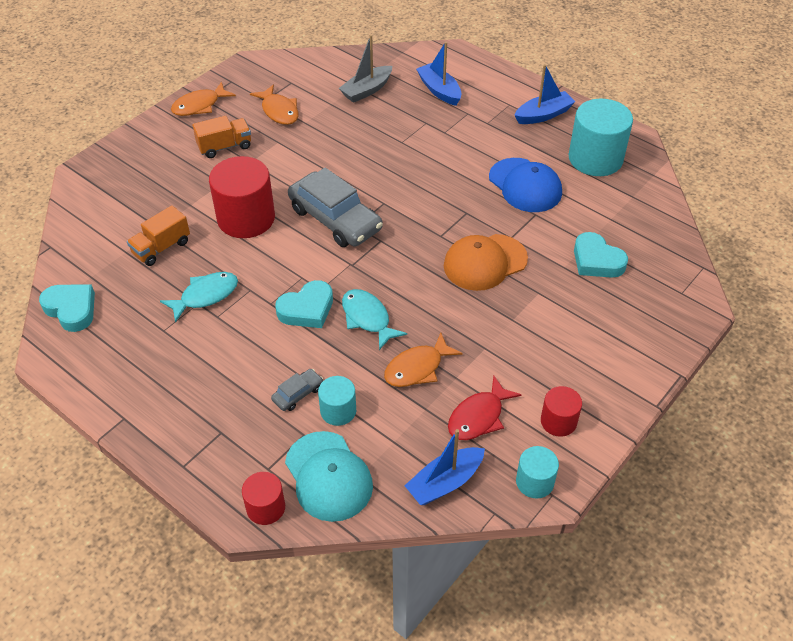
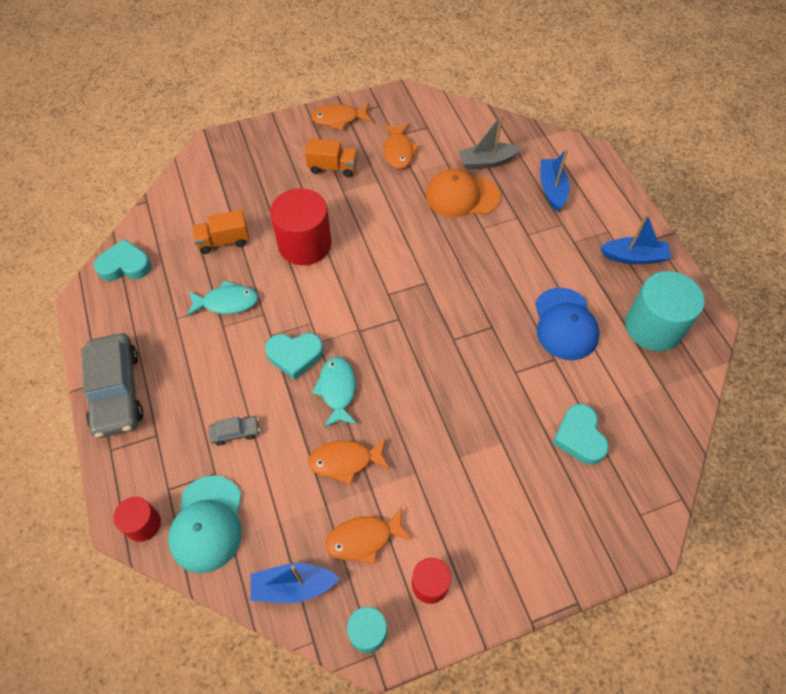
camera: 30 degrees right, 10 degrees up
(71, 309) = (125, 265): turquoise heart -> turquoise heart turned 75 degrees counterclockwise
(335, 219) = (375, 279): grey car -> grey car (116, 391)
(338, 411) = (255, 466): turquoise cylinder -> none
(478, 417) = (364, 539): red fish -> orange fish
(485, 262) = (474, 386): orange cap -> orange cap (462, 196)

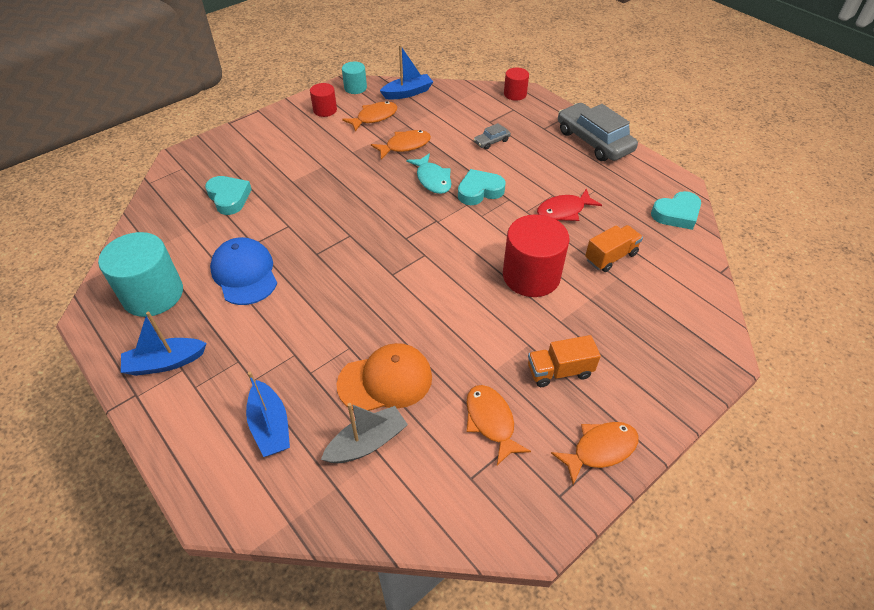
camera: 160 degrees right, 10 degrees down
(207, 524) = (476, 102): turquoise cap -> none
(226, 302) = (564, 211): turquoise fish -> red fish

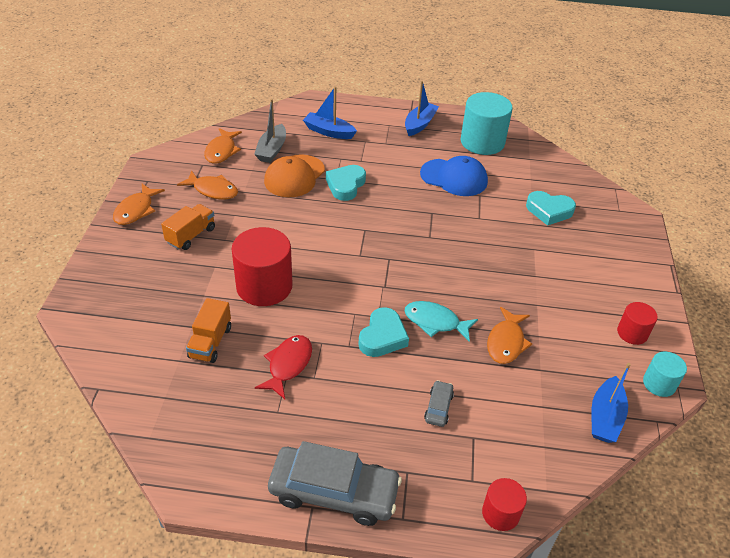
camera: 135 degrees right, 5 degrees down
(374, 117) = (580, 356): orange fish -> orange fish (221, 151)
(676, 214) = (172, 435): turquoise heart -> turquoise heart (345, 185)

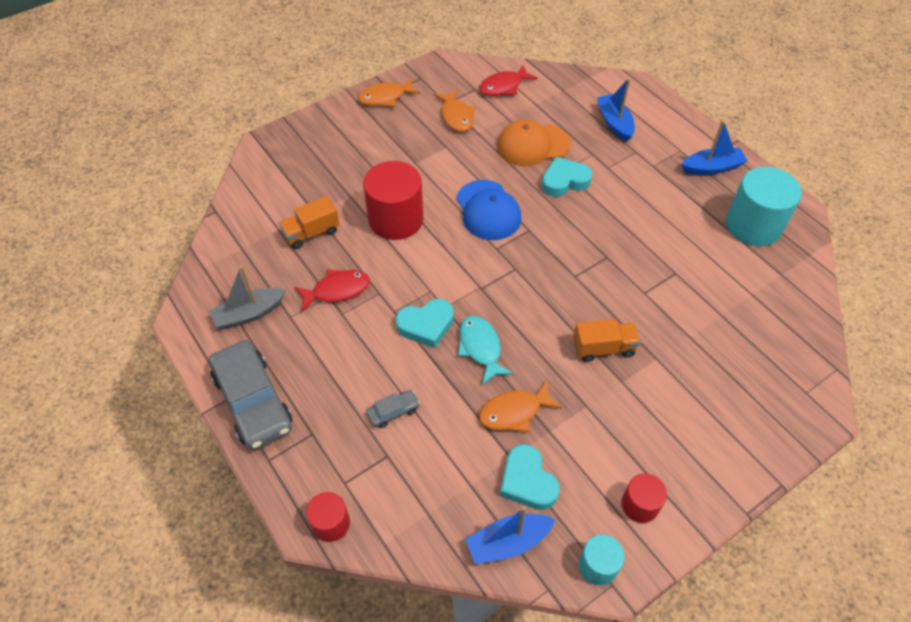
camera: 50 degrees right, 10 degrees up
(191, 235) = (396, 143): orange truck -> orange truck (603, 348)
(221, 151) = (503, 86): orange fish -> red fish
(272, 150) = (544, 110): grey boat -> grey boat (249, 314)
(454, 178) = (673, 240): blue cap -> blue cap (488, 210)
(549, 211) = (725, 337): turquoise heart -> turquoise heart (527, 481)

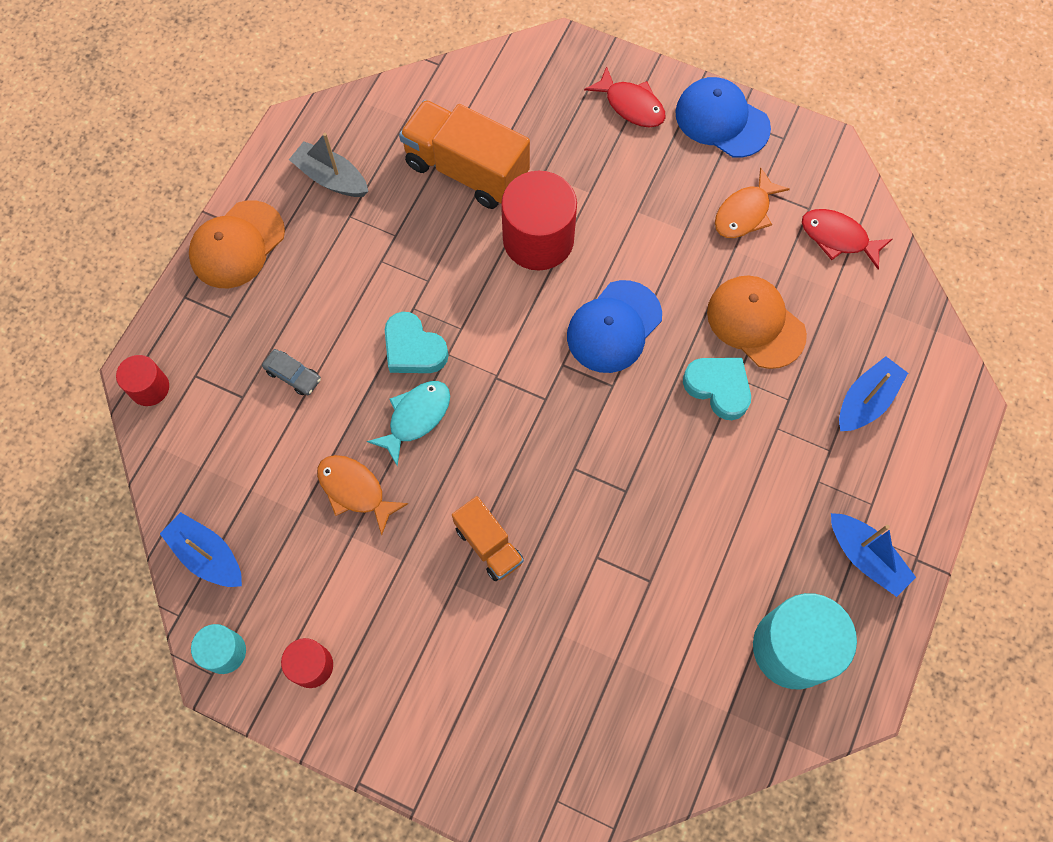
camera: 60 degrees right, 15 degrees up
(253, 401) = (237, 245): grey car -> orange cap
(311, 233) = (466, 170): orange truck -> orange truck, size x1.78
(337, 290) = (407, 239): red fish -> red fish (631, 105)
(385, 97) = (722, 120): orange fish -> blue cap
(527, 481) = (282, 542): turquoise heart -> none

